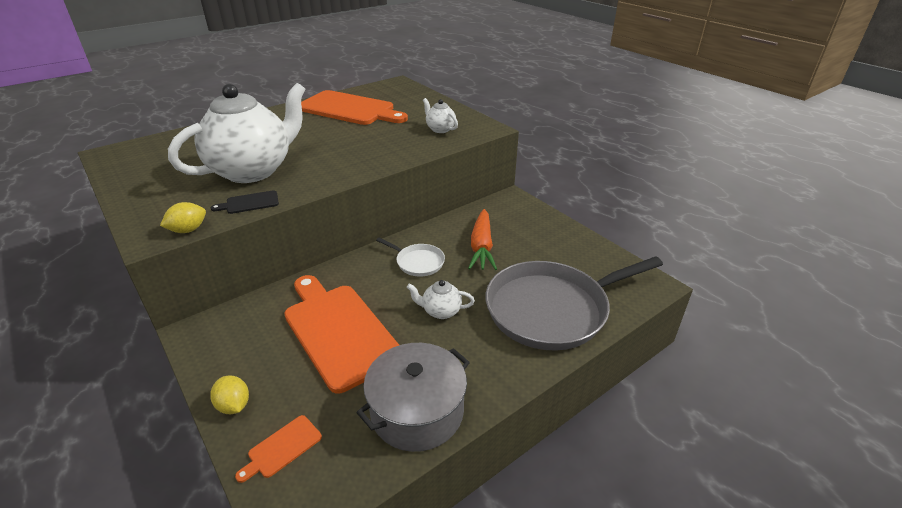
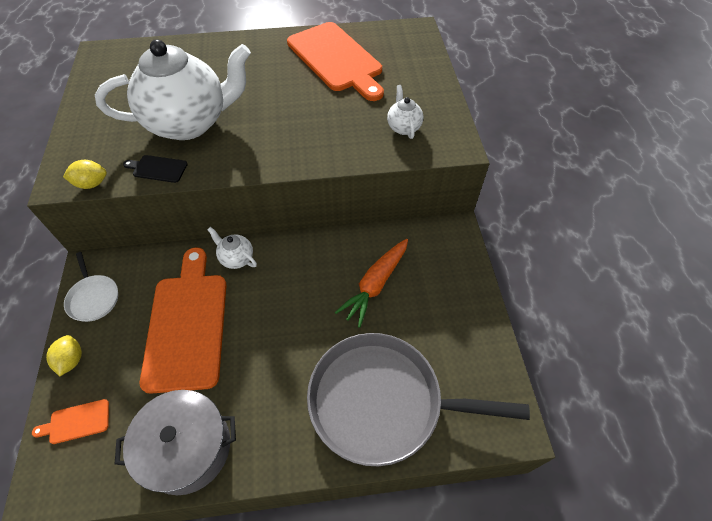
camera: 30 degrees right, 20 degrees up
(418, 262) = (303, 276): white pan -> white pan (93, 298)
(441, 311) = (281, 347): white teapot -> white teapot (236, 258)

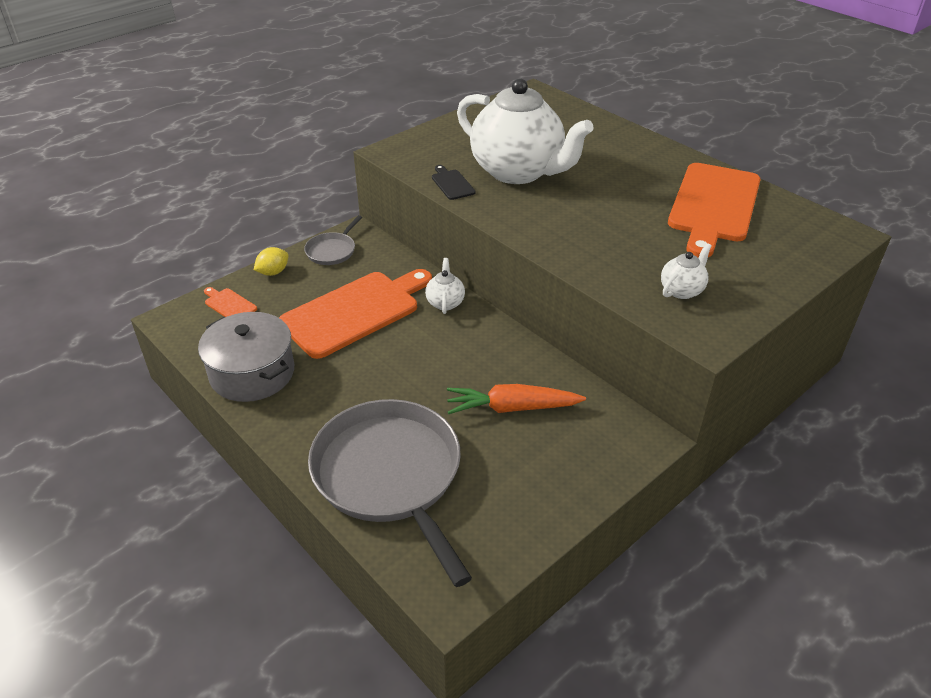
camera: 55 degrees right, 15 degrees down
(92, 184) = (402, 164): yellow lemon -> none
(93, 298) = (332, 250): white pan -> grey pan

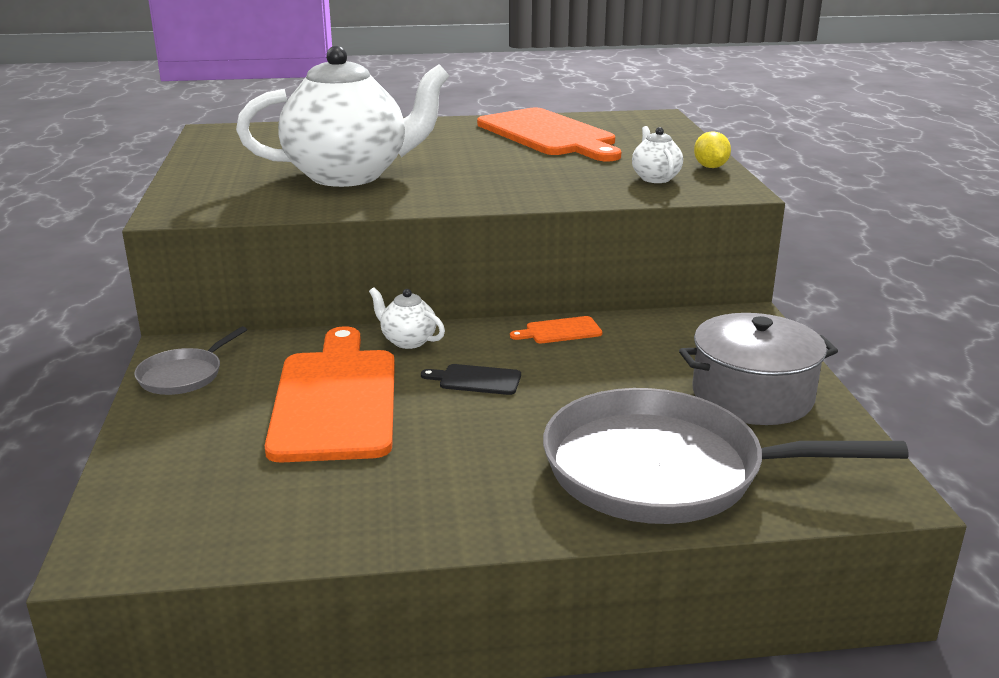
camera: 55 degrees left, 15 degrees down
(229, 304) = (159, 489): orange cutting board -> orange cutting board (560, 331)
(252, 373) = (346, 514): grey pot -> grey pot (752, 396)
(273, 272) = (150, 431): yellow lemon -> yellow lemon (710, 167)
(332, 250) = (183, 375): grey pan -> grey pan turned 60 degrees clockwise
(452, 183) = (308, 205): black cutting board -> black cutting board (476, 380)
(512, 408) = (631, 364): orange carrot -> none

